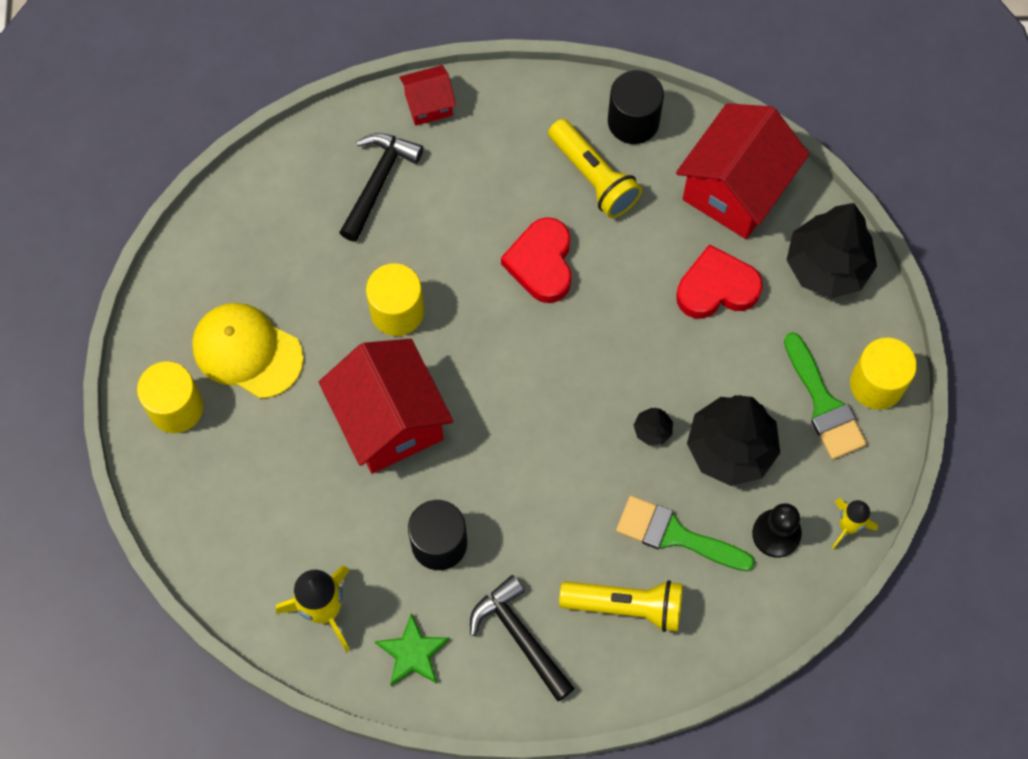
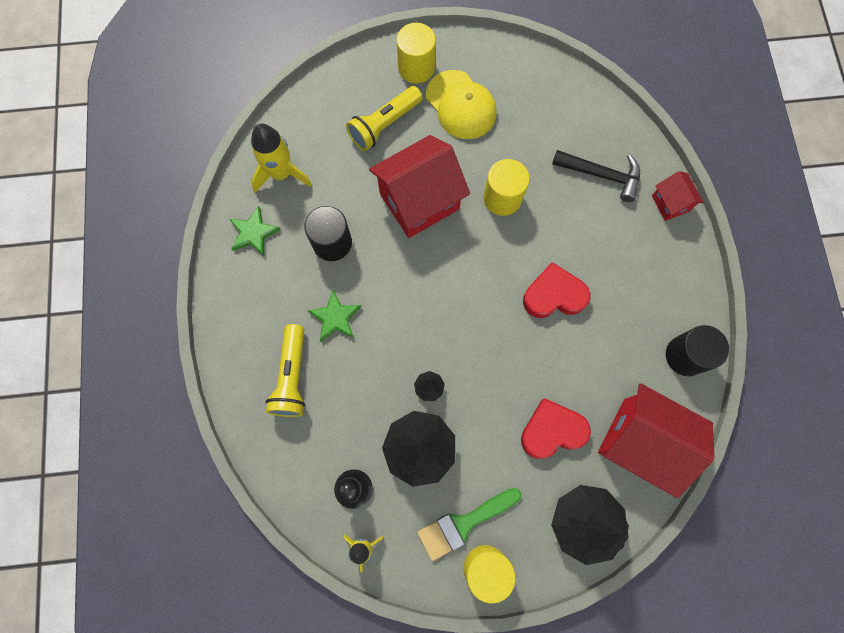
camera: 85 degrees right, 5 degrees up
(247, 351) = (461, 105): yellow cap -> yellow cap turned 120 degrees clockwise
(520, 637) = (267, 303): black hammer -> none
(548, 544) = (335, 317): none -> green star
(593, 177) = (631, 328): yellow flashlight -> yellow flashlight (384, 125)
(675, 535) = (348, 409): green brush -> none
(716, 288) = (552, 431): red heart -> red heart turned 90 degrees counterclockwise

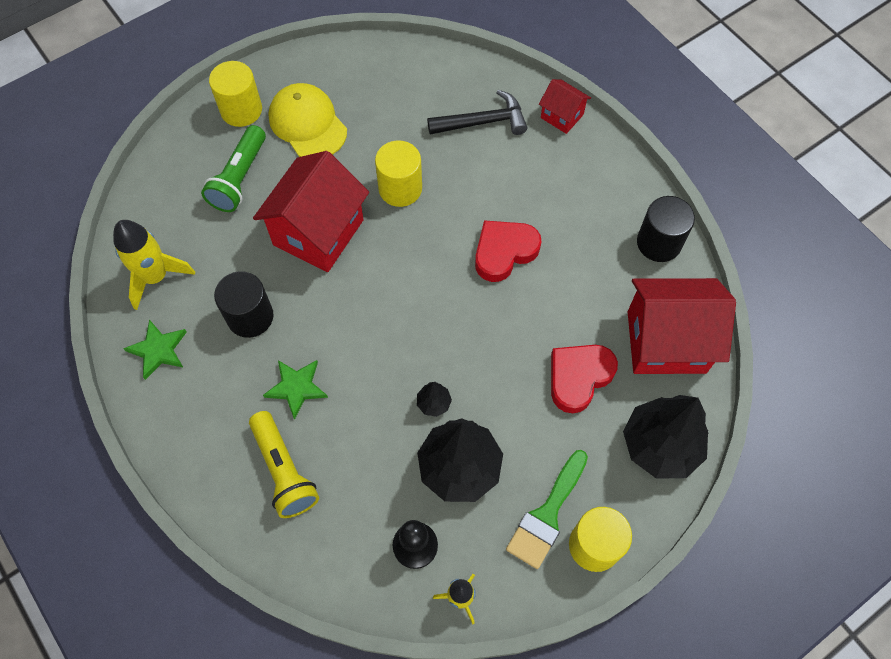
camera: 30 degrees left, 10 degrees down
(384, 125) = (239, 178): yellow flashlight -> green flashlight
(461, 105) = (307, 123): yellow cap -> yellow cap turned 150 degrees counterclockwise

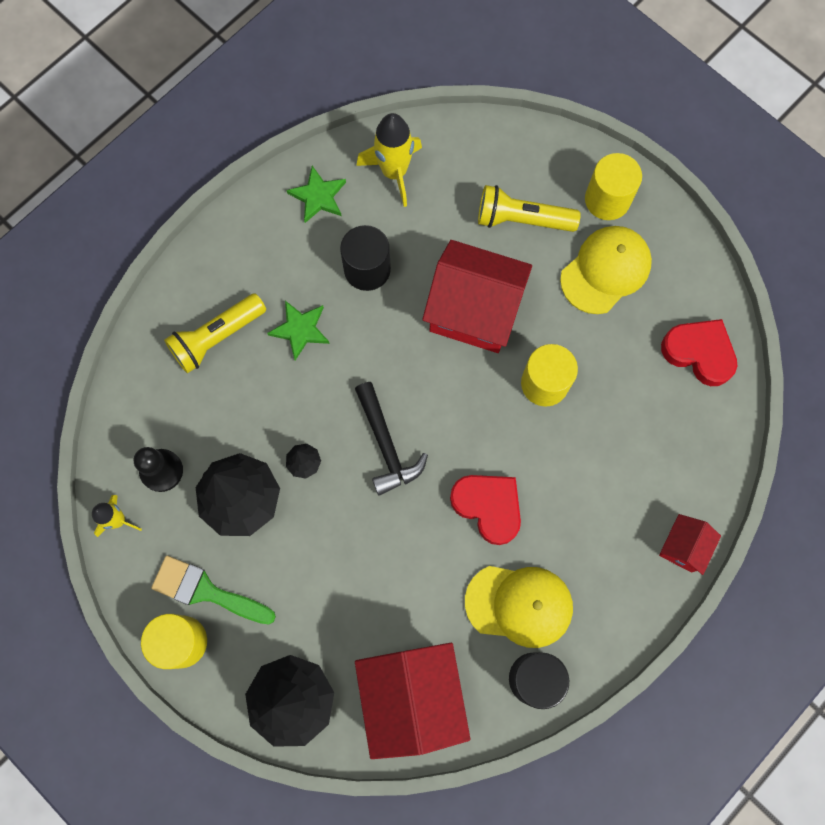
camera: 80 degrees right, 10 degrees up
(239, 178) = (522, 219): green flashlight -> yellow flashlight
(483, 122) = (652, 457): black hammer -> black hammer (386, 445)
(578, 377) = (355, 606): red heart -> red heart (699, 353)
(594, 243) = (519, 605): none -> yellow cap

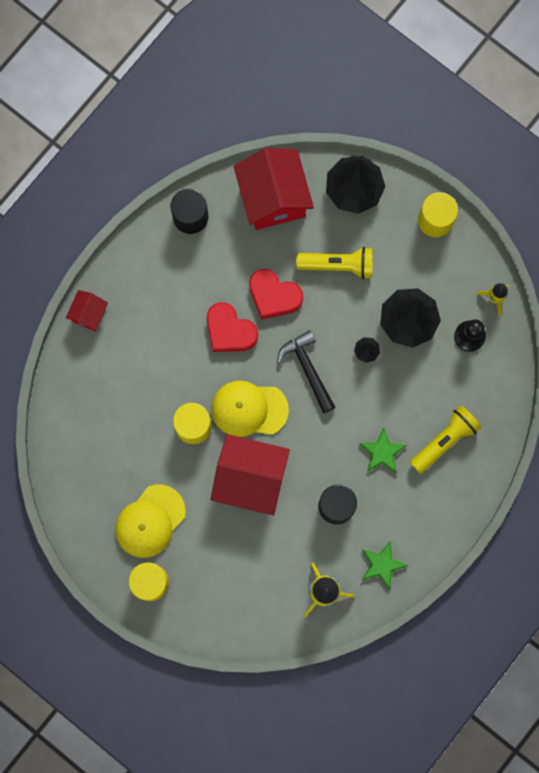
camera: 175 degrees right, 5 degrees up
(206, 591) = (424, 255): green brush -> none
(519, 605) = (203, 264): yellow cap -> yellow cap (249, 409)
(522, 219) = (218, 559): yellow flashlight -> yellow flashlight (338, 265)
(699, 353) = (77, 460): red heart -> red heart (274, 296)

